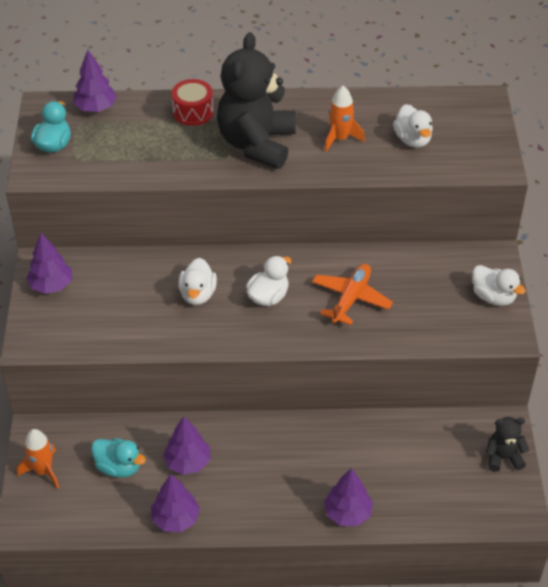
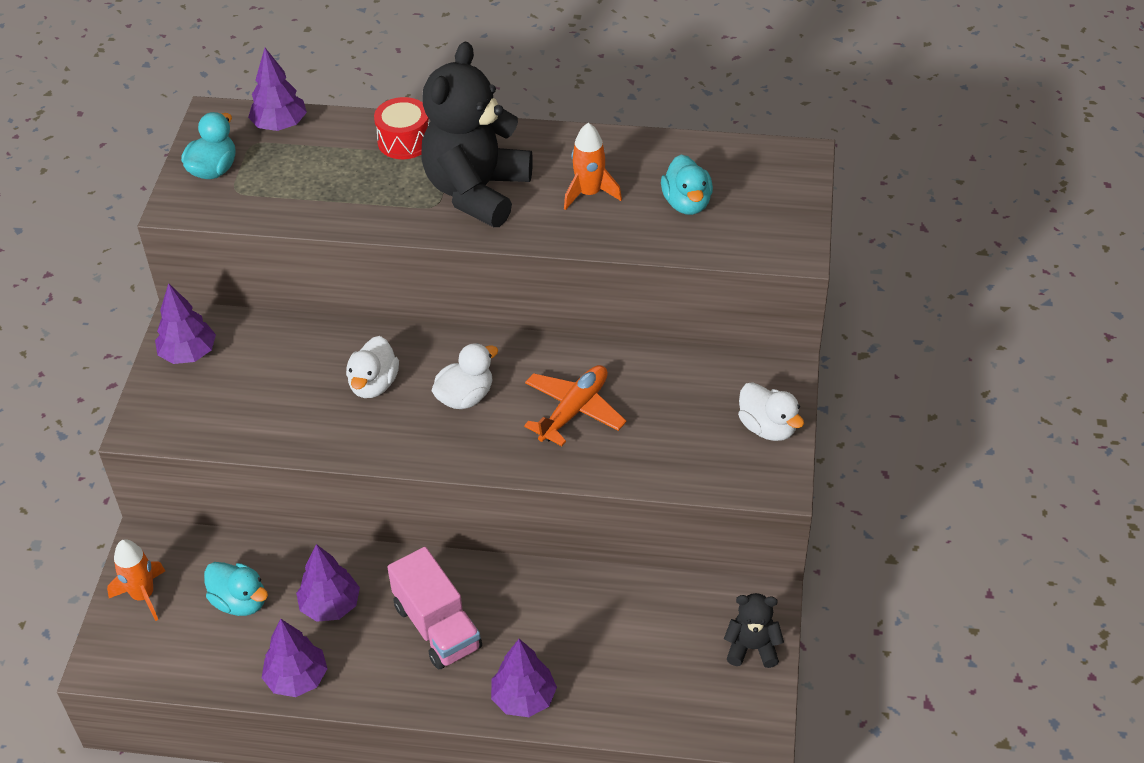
camera: 10 degrees right, 0 degrees up
(271, 468) = (437, 627): none -> pink truck
(412, 139) = (687, 203): white duck -> turquoise duck

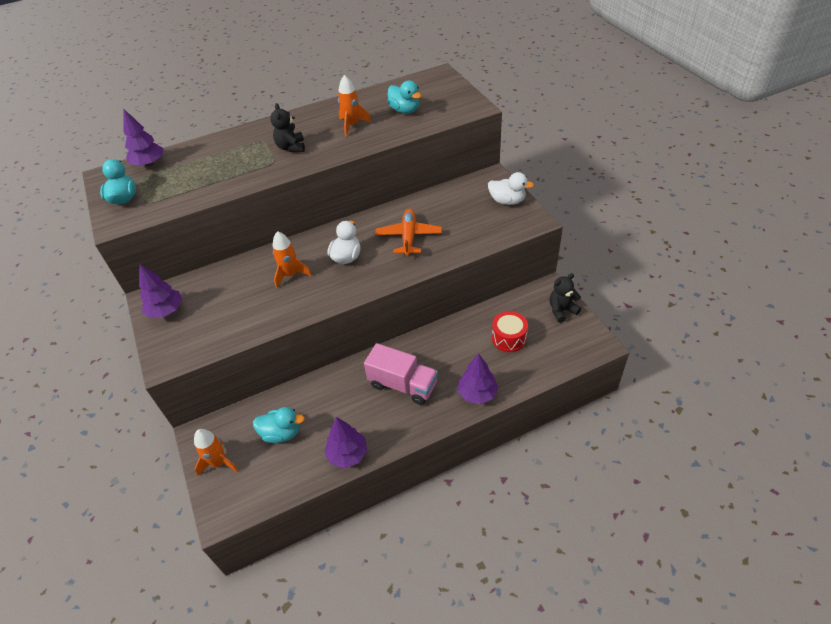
camera: 30 degrees left, 0 degrees up
(330, 606) = (336, 406): purple tree -> none
(373, 384) = (291, 275): white duck -> orange rocket
(404, 141) = (230, 143): red drum -> red drum (509, 338)
(477, 191) = (291, 147): black teddy bear -> black teddy bear, size x0.47

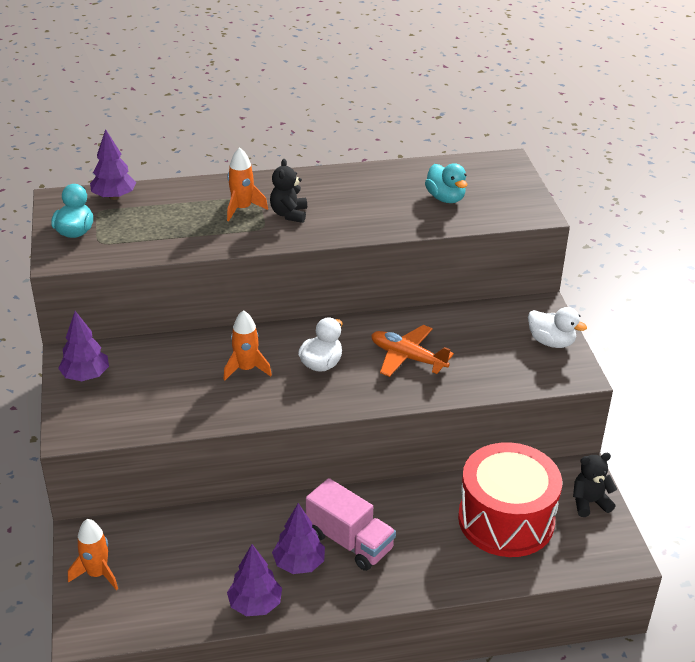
camera: 10 degrees right, 10 degrees down
(281, 433) = (182, 560): turquoise duck -> none
(352, 125) = (373, 203): orange rocket -> orange rocket (242, 209)
(409, 237) = (408, 357): orange plane -> orange plane turned 75 degrees counterclockwise
(477, 393) = (441, 576): purple tree -> purple tree (299, 564)
(509, 338) = (506, 519): red drum -> red drum, size x2.05

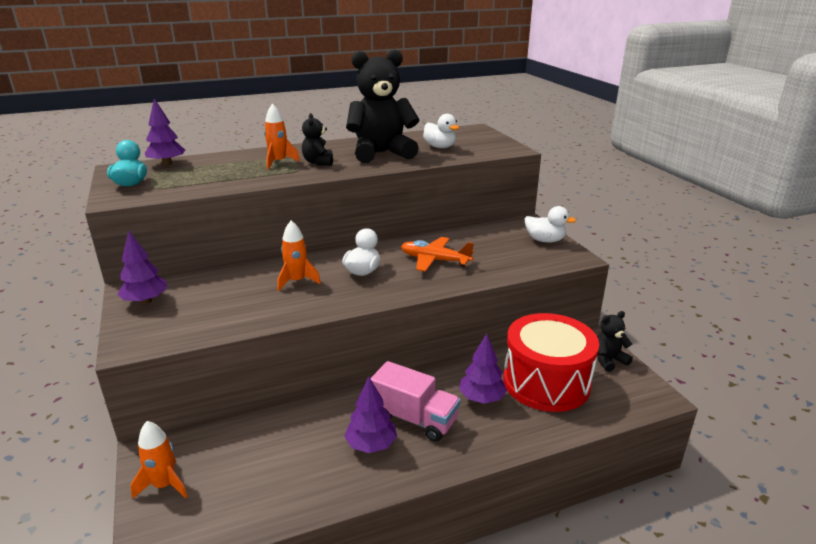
camera: 10 degrees left, 10 degrees down
(255, 604) = (335, 490): purple tree -> purple tree (481, 398)
(368, 204) = (381, 153): none -> black teddy bear
(445, 198) = (440, 147): turquoise duck -> white duck

